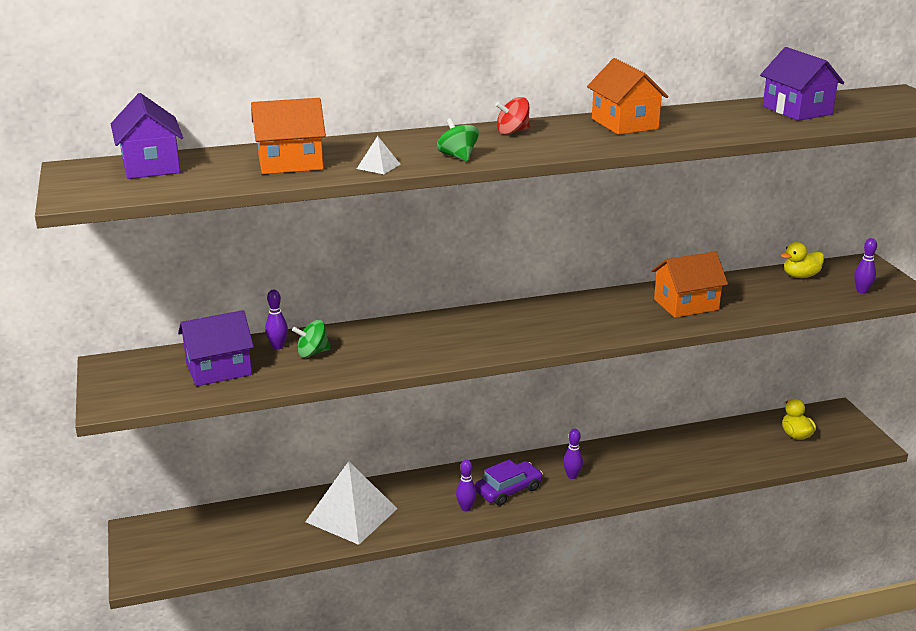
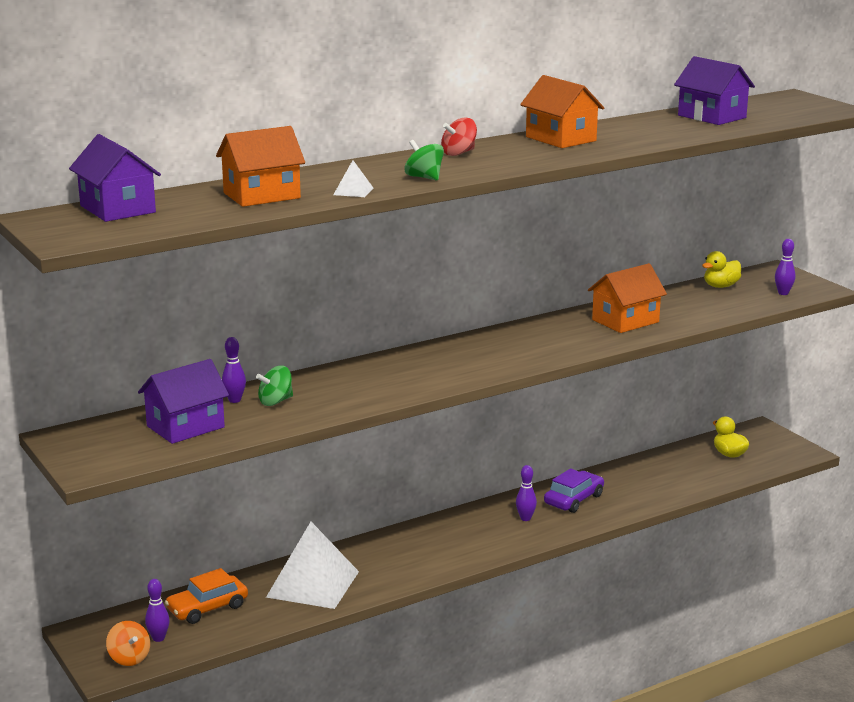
camera: 15 degrees left, 5 degrees down
(162, 565) = (129, 658): none -> orange spinning top
(251, 524) = (207, 608): none -> orange car
(466, 508) = (430, 561): purple bowling pin -> purple bowling pin (158, 638)
(508, 490) = (466, 539): purple car -> purple car (573, 499)

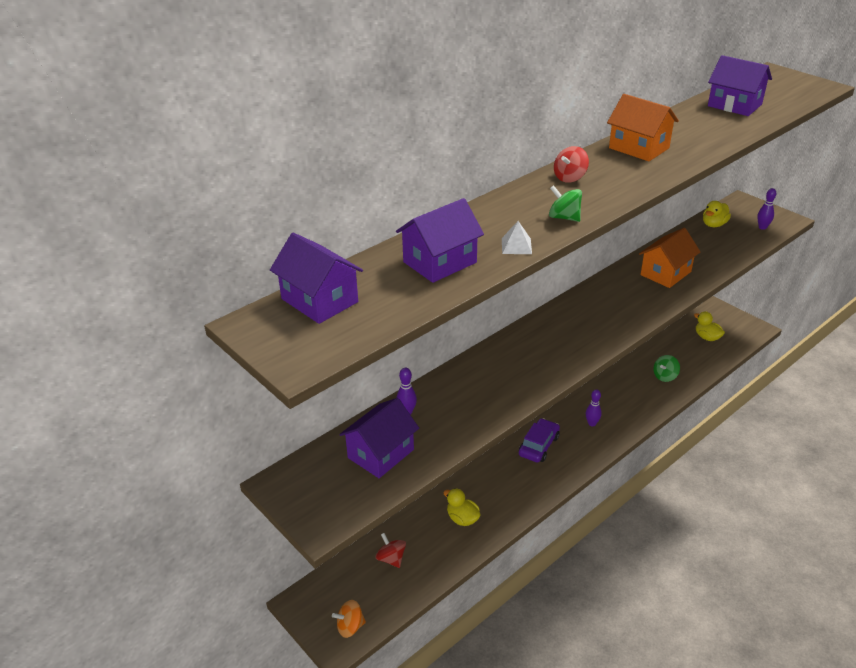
camera: 10 degrees left, 15 degrees up
(129, 658) = (350, 627): orange spinning top -> orange spinning top turned 120 degrees clockwise
(158, 638) = (365, 599): purple bowling pin -> none
(207, 608) = (391, 558): orange car -> red spinning top
(261, 195) = (439, 262): orange house -> purple house
(275, 401) = (441, 409): green spinning top -> green spinning top (665, 376)
(312, 584) = (462, 519): white pyramid -> yellow duck
(573, 499) = (618, 399): purple car -> purple car (538, 446)

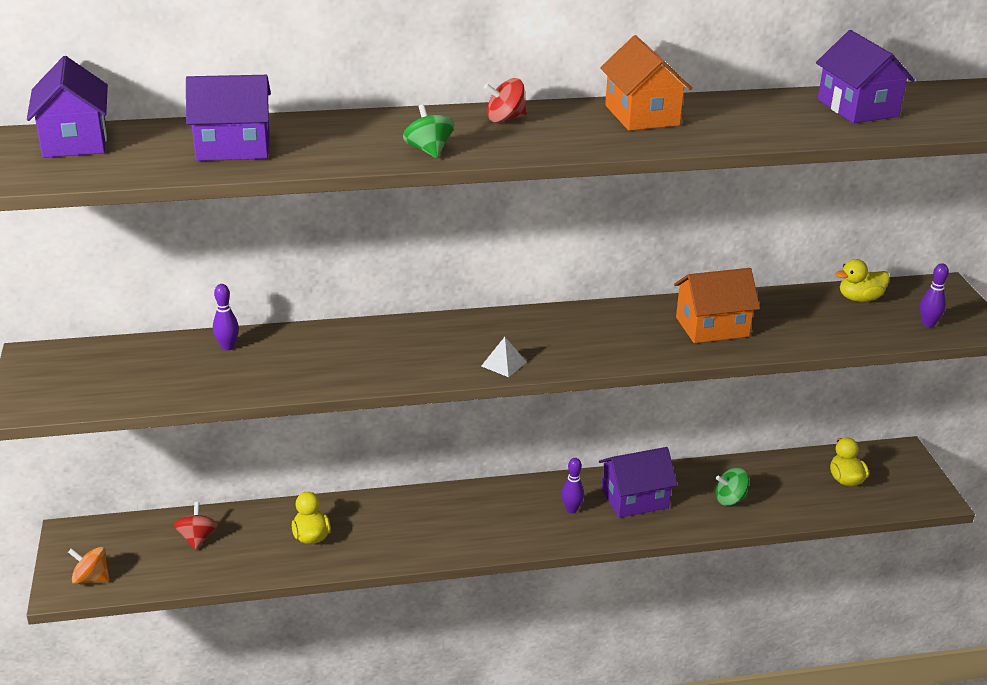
camera: 30 degrees right, 5 degrees down
(380, 453) = (154, 371): purple house -> purple house (634, 498)
(516, 246) = (332, 158): white pyramid -> white pyramid (504, 364)
(538, 446) = (479, 504): purple car -> none

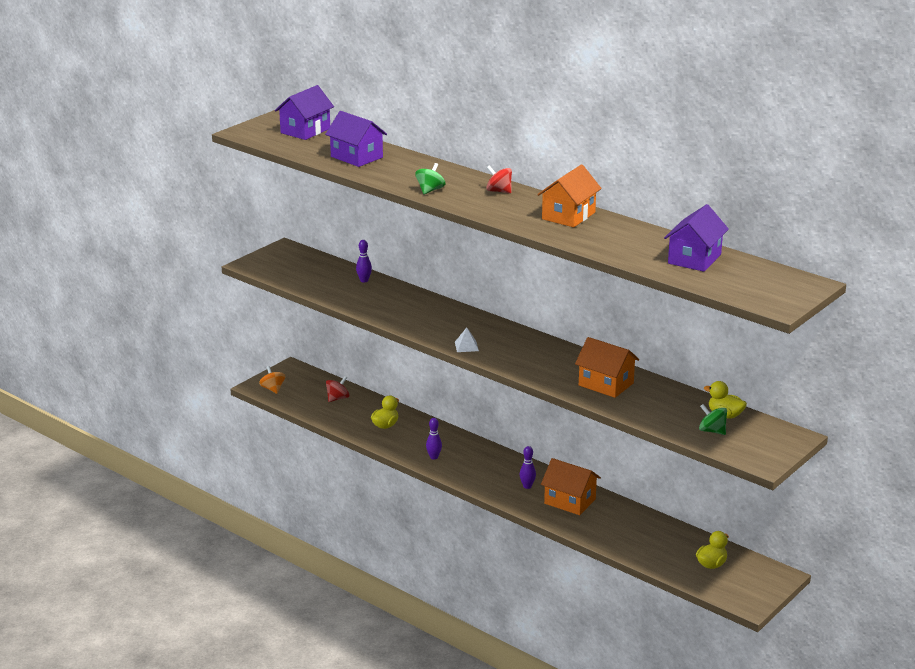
camera: 50 degrees right, 5 degrees down
(634, 498) = (570, 501): purple house -> orange house
(730, 499) = (622, 532): green spinning top -> green spinning top (712, 431)
(928, 324) = (734, 445): purple bowling pin -> purple bowling pin (434, 457)

